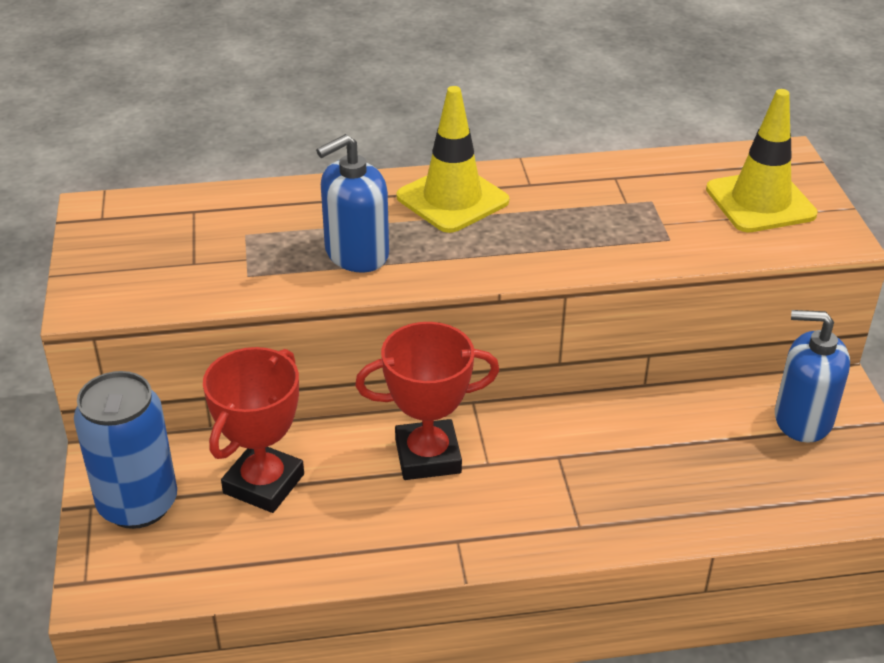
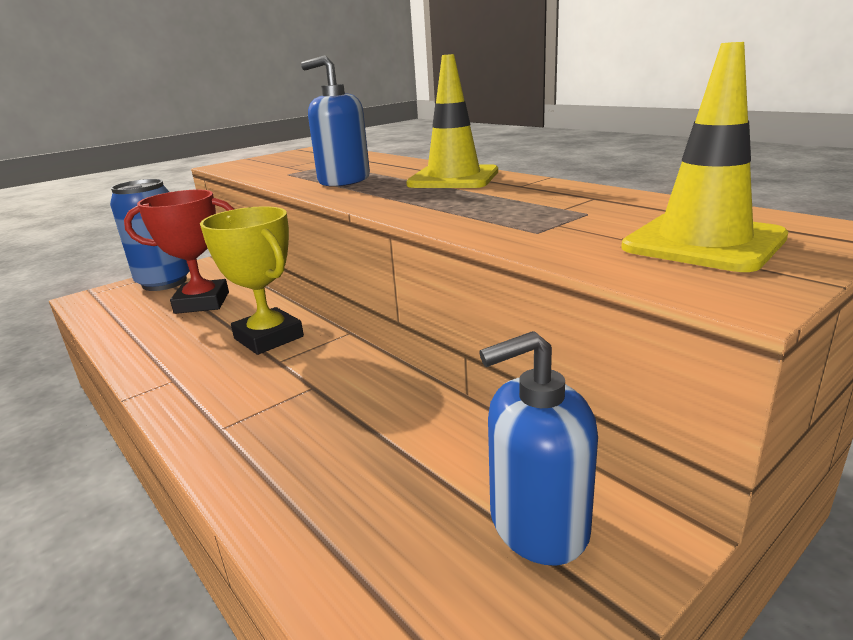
camera: 60 degrees right, 15 degrees down
(428, 456) = (269, 337): red trophy -> yellow trophy
(802, 419) = (538, 524): blue soap dispenser -> blue soap dispenser turned 90 degrees counterclockwise

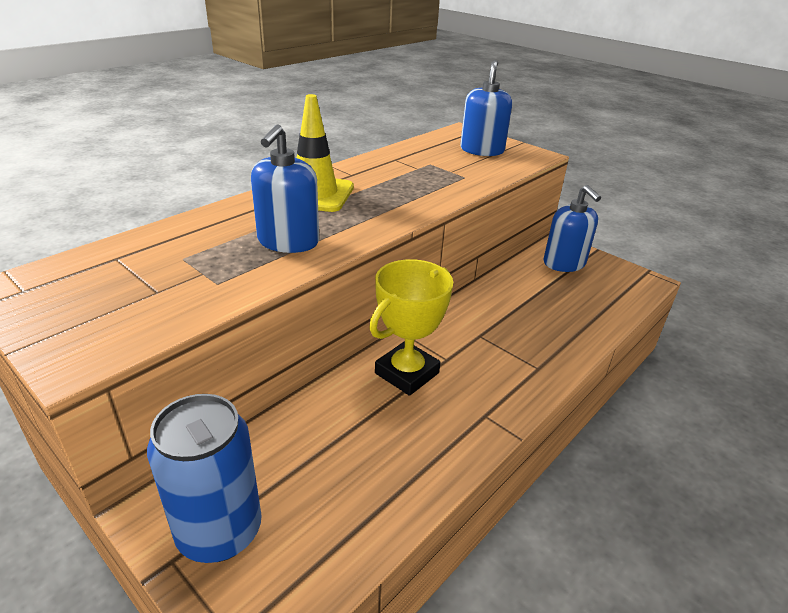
camera: 100 degrees left, 10 degrees up
(202, 303) = (313, 452): red trophy -> none
(703, 243) = (482, 150): yellow traffic cone -> blue soap dispenser

